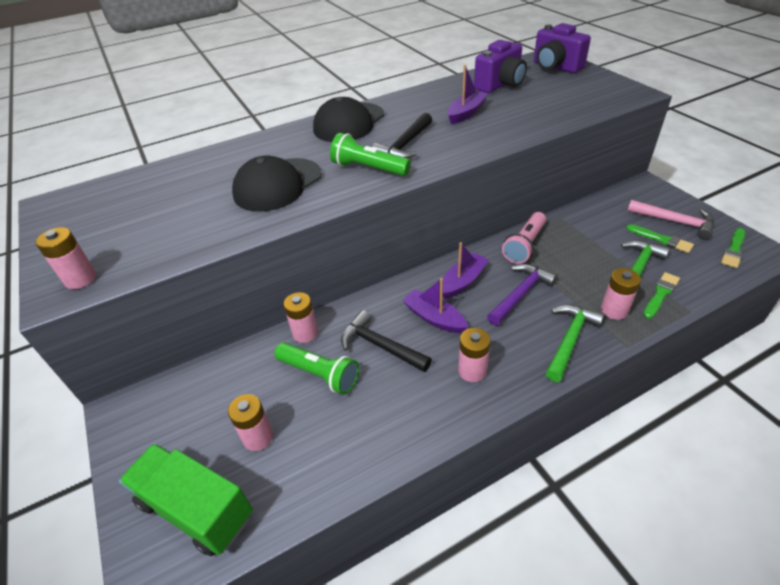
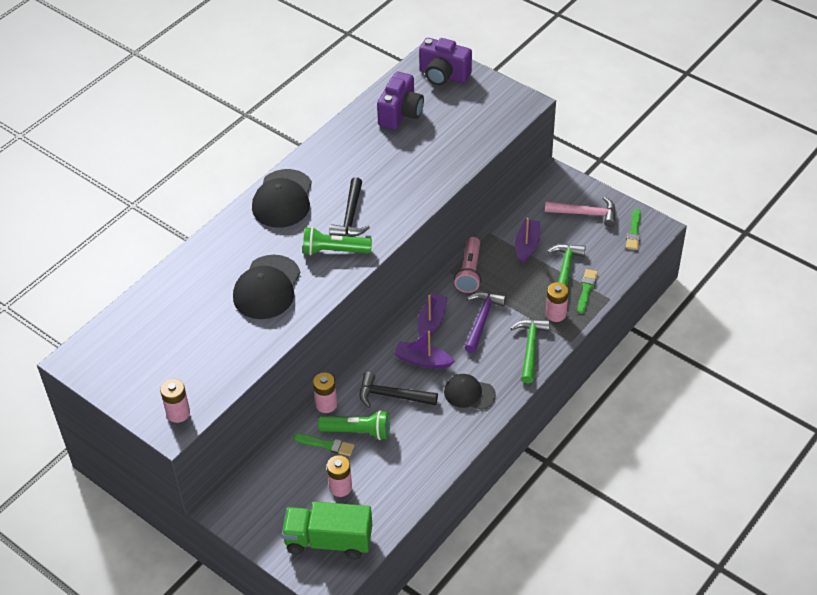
camera: 25 degrees left, 5 degrees up
(466, 113) = (386, 162): purple boat -> purple boat (527, 245)
(472, 371) = (469, 393): pink battery -> black cap
(661, 239) = (578, 236): green brush -> green brush (326, 445)

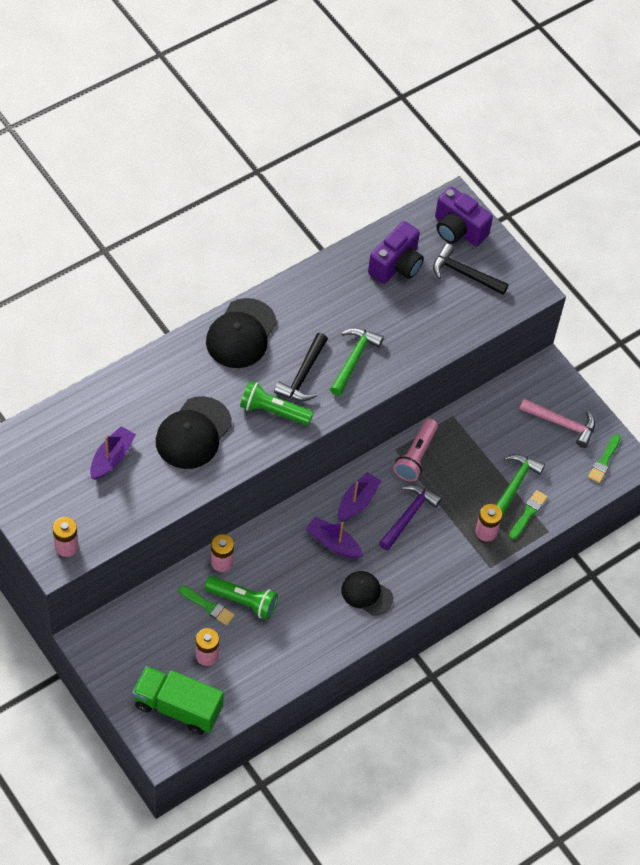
camera: 10 degrees right, 10 degrees up
(392, 396) = (289, 573): black hammer -> black hammer (464, 274)
(527, 245) = (486, 443): purple boat -> purple boat (112, 458)
(530, 348) = (446, 562): green hammer -> green hammer (354, 359)

